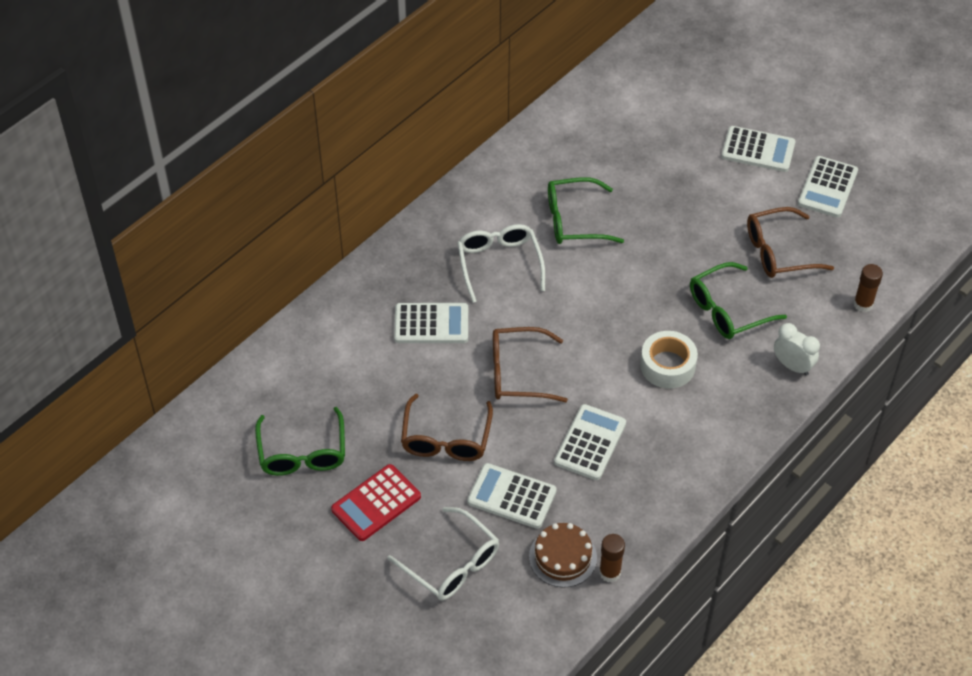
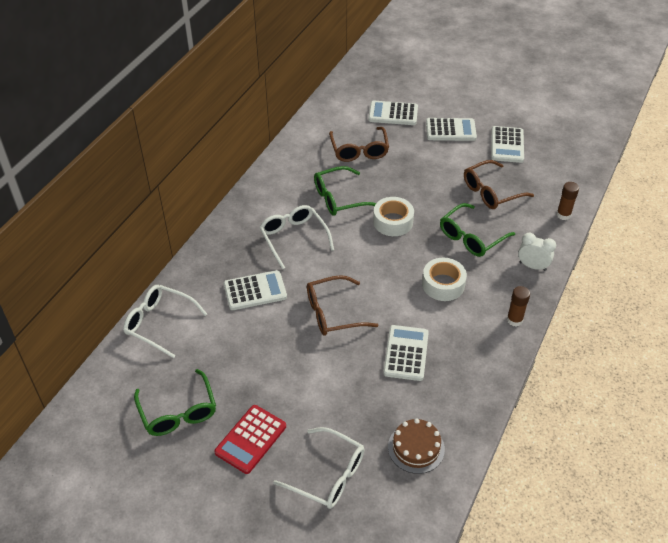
camera: 15 degrees left, 5 degrees down
(307, 341) = (159, 323): none -> white glasses
(446, 438) = (292, 375): brown glasses -> brown glasses (359, 150)
(512, 496) = (359, 408): white calculator -> white calculator (393, 114)
(610, 572) = (457, 451): brown glue stick -> brown glue stick (514, 320)
(633, 267) = (393, 222): none -> white tape

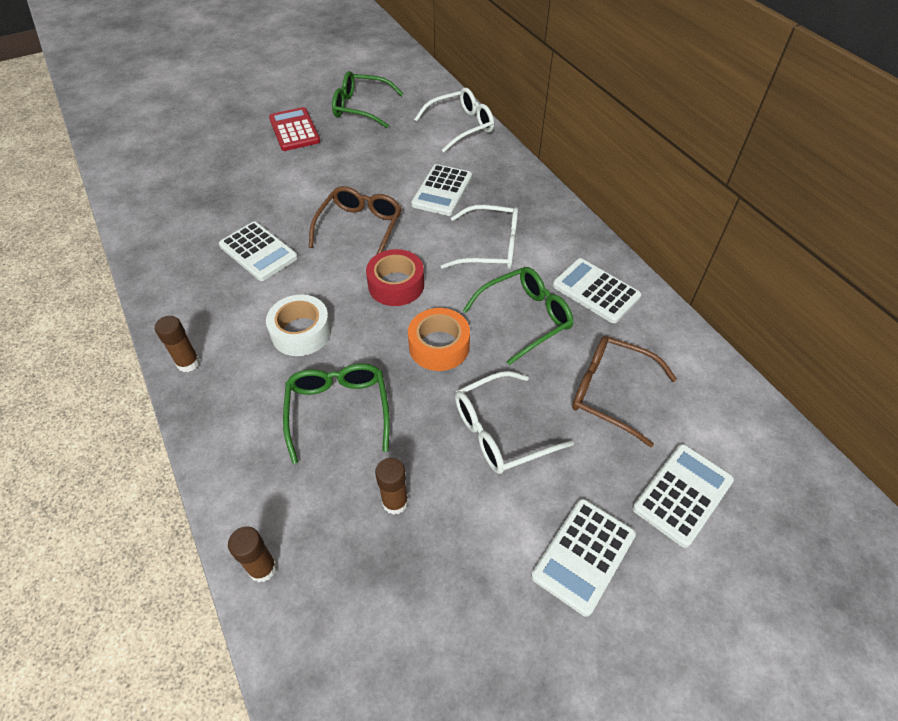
camera: 125 degrees right, 5 degrees up
(328, 475) = (217, 152): white glasses -> white glasses (501, 431)
(339, 198) = (525, 318): green glasses -> green glasses turned 45 degrees clockwise
(366, 264) = (396, 285): none -> red tape
(393, 222) = (439, 346): white tape -> orange tape
(416, 448) = (171, 207): brown cake -> none
(491, 192) = (395, 502): brown glasses -> brown glue stick
(507, 145) = (481, 623): white calculator -> white calculator (595, 291)
(532, 266) = (228, 443): white clock -> none

